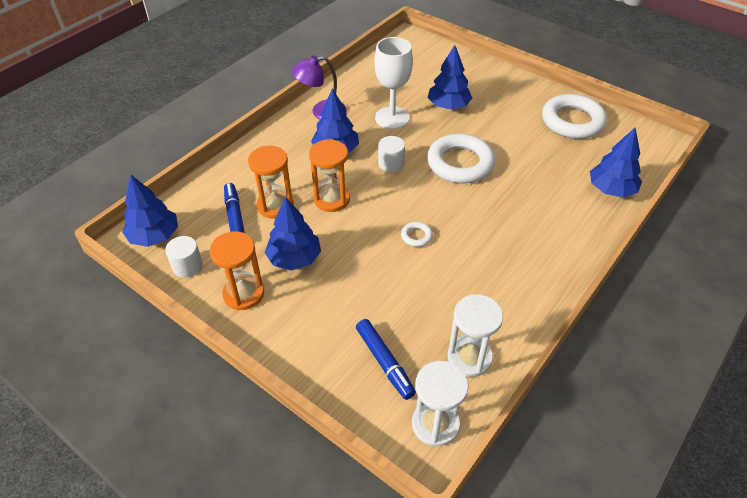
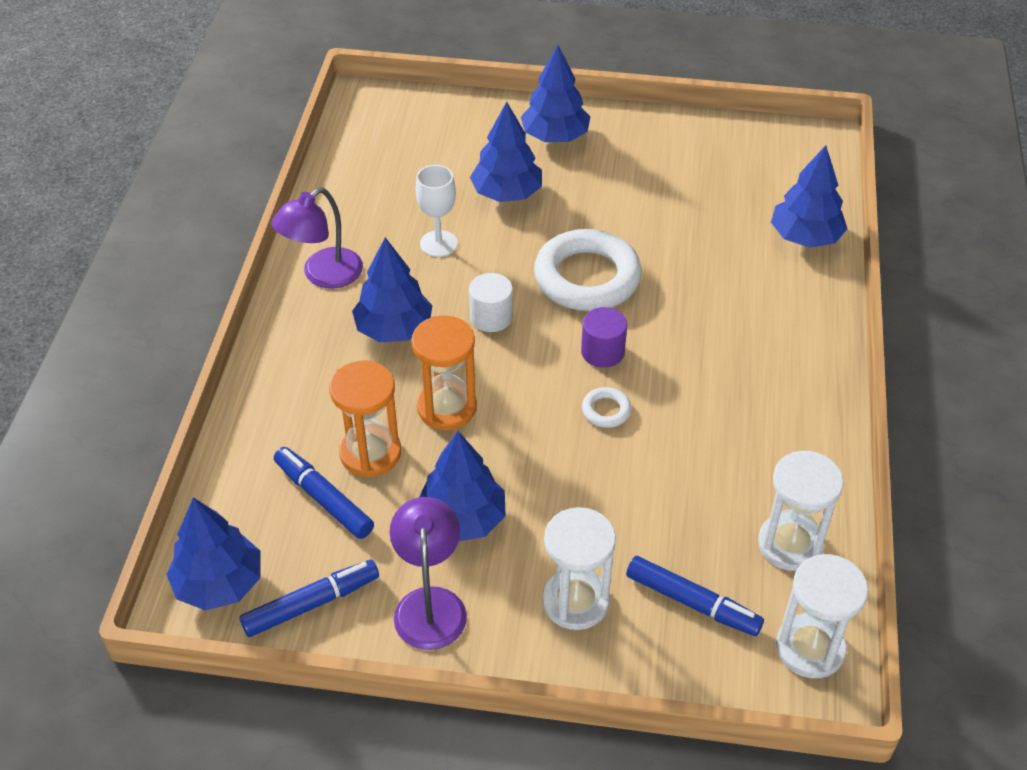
camera: 30 degrees left, 0 degrees up
(187, 266) = (311, 604): white cylinder -> blue marker
(243, 294) = (430, 604): orange hourglass -> purple lamp
(319, 329) = (575, 601): none -> white hourglass
(392, 118) = (438, 244): white goblet -> white goblet, size x0.65
(438, 205) = (602, 352): none -> purple cylinder
(498, 86) = (555, 136): none -> blue tree
(572, 121) = (691, 154): white ring -> none

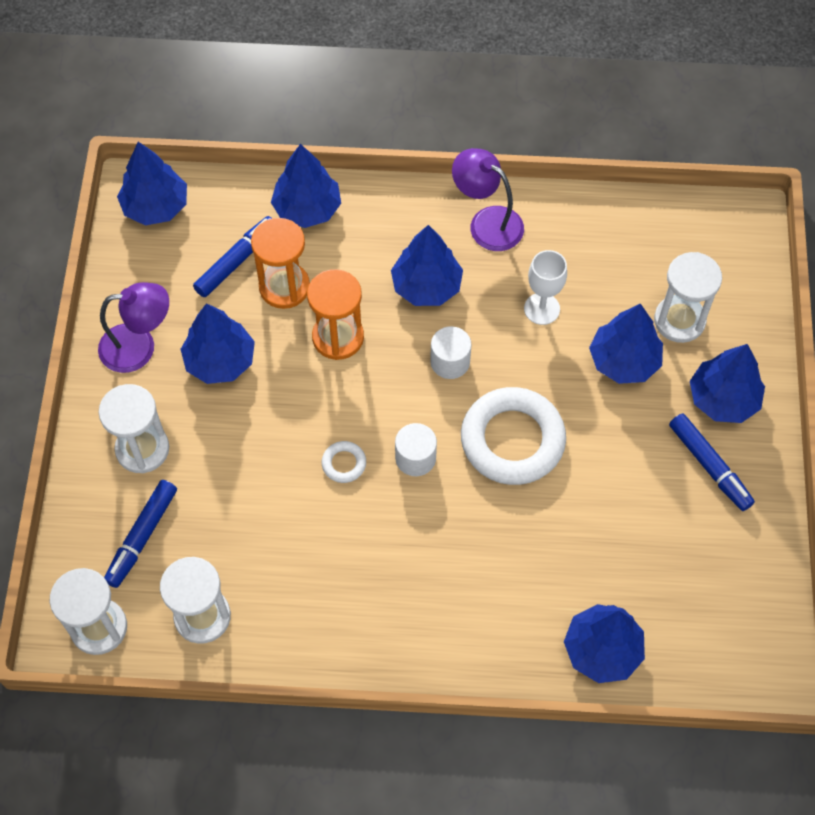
camera: 85 degrees right, 15 degrees up
(264, 427) = (307, 208): none -> blue tree
(311, 604) = (138, 268): blue marker -> blue marker (709, 466)
(468, 153) = (679, 320): none -> white hourglass
(602, 352) = (415, 458): purple cylinder -> white cylinder

